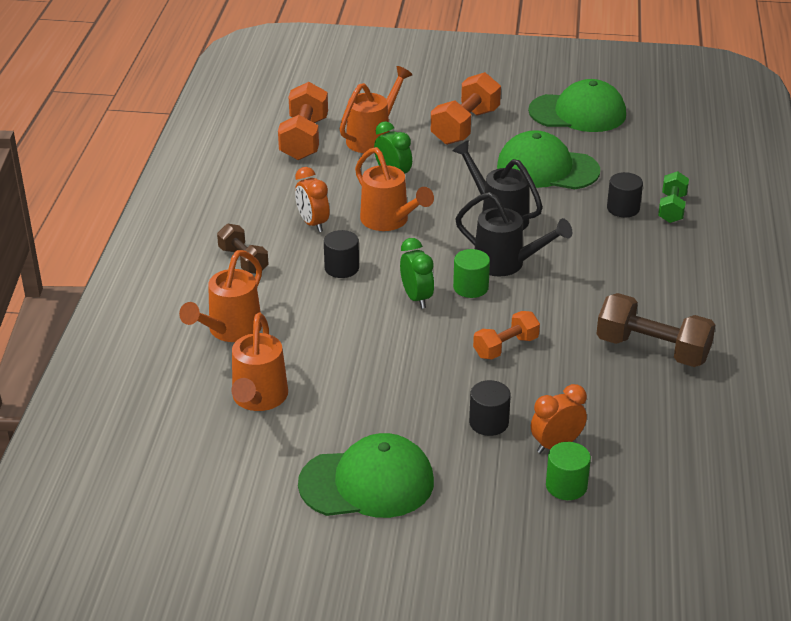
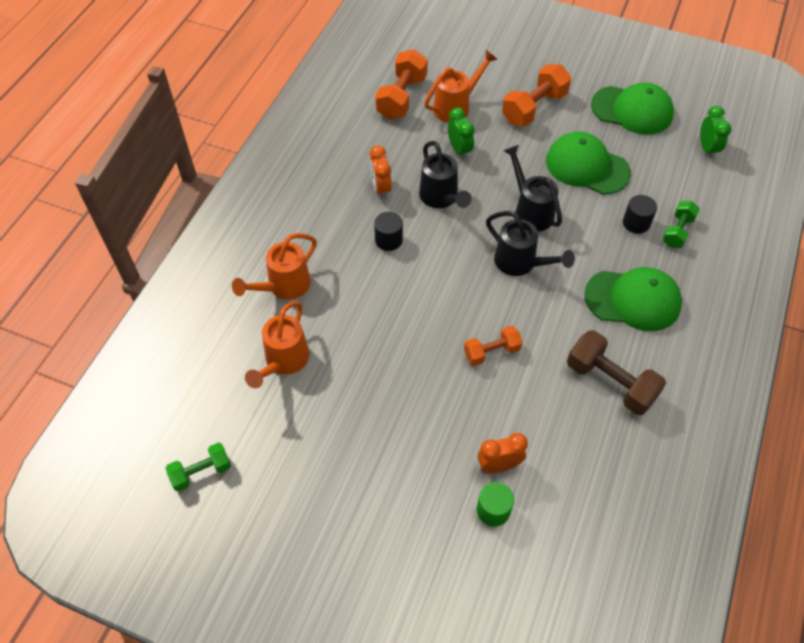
camera: 15 degrees right, 20 degrees up
(196, 520) = (201, 472): none -> green dumbbell
(243, 260) = (316, 216): brown dumbbell -> none
(367, 483) = (339, 467): green cap -> green cap (633, 300)
(389, 221) = (441, 198): orange watering can -> black watering can
(416, 298) = (437, 284): green clock -> green clock (707, 148)
(470, 287) = (483, 282): green cylinder -> none
(488, 423) = (452, 428): black cylinder -> none

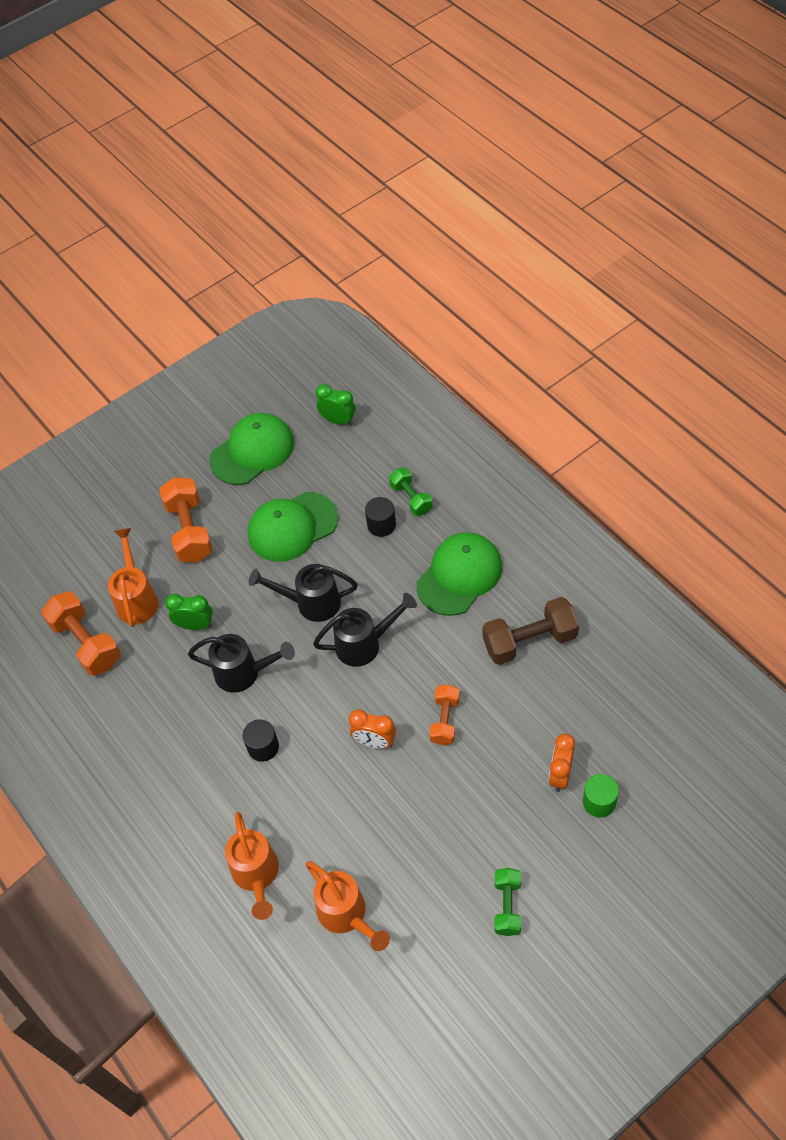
camera: 55 degrees left, 0 degrees up
(201, 472) = (427, 1050): green dumbbell -> green dumbbell (507, 906)
(381, 188) = (194, 723): orange clock -> orange clock (374, 742)

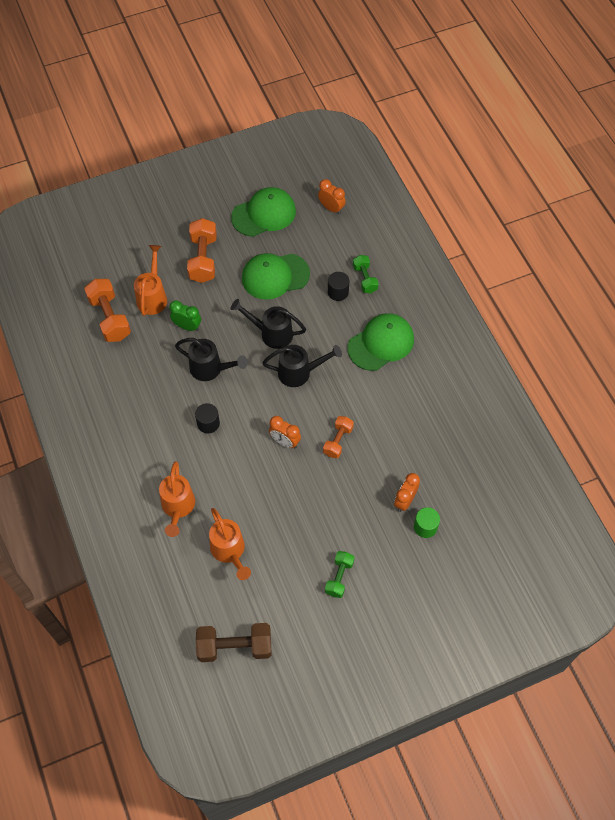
camera: 10 degrees right, 5 degrees up
(338, 420) = (331, 208): green clock -> orange clock
(530, 641) = (415, 403): brown dumbbell -> brown dumbbell (235, 647)

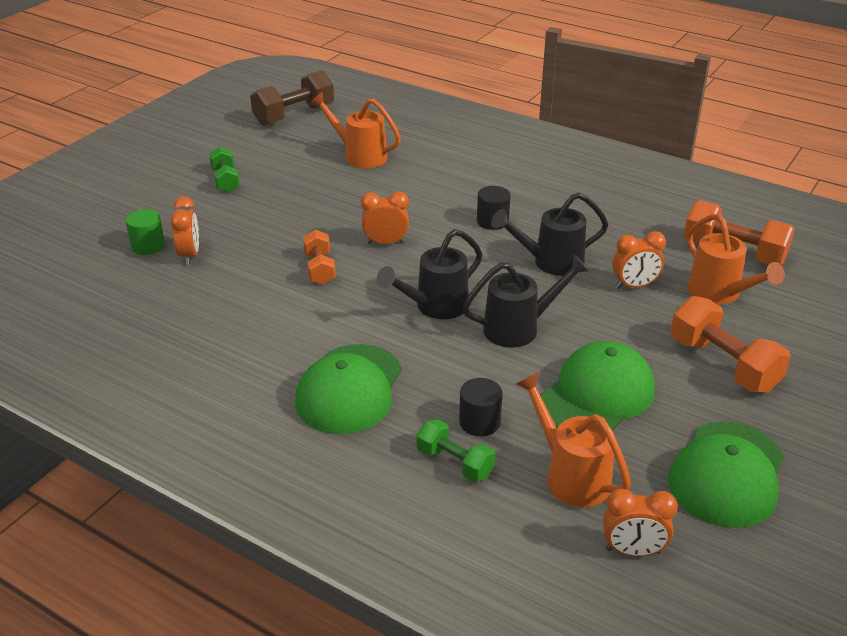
camera: 145 degrees right, 25 degrees down
(178, 507) = (446, 160): orange watering can -> orange watering can (571, 476)
(187, 326) = (634, 286): green clock -> orange clock

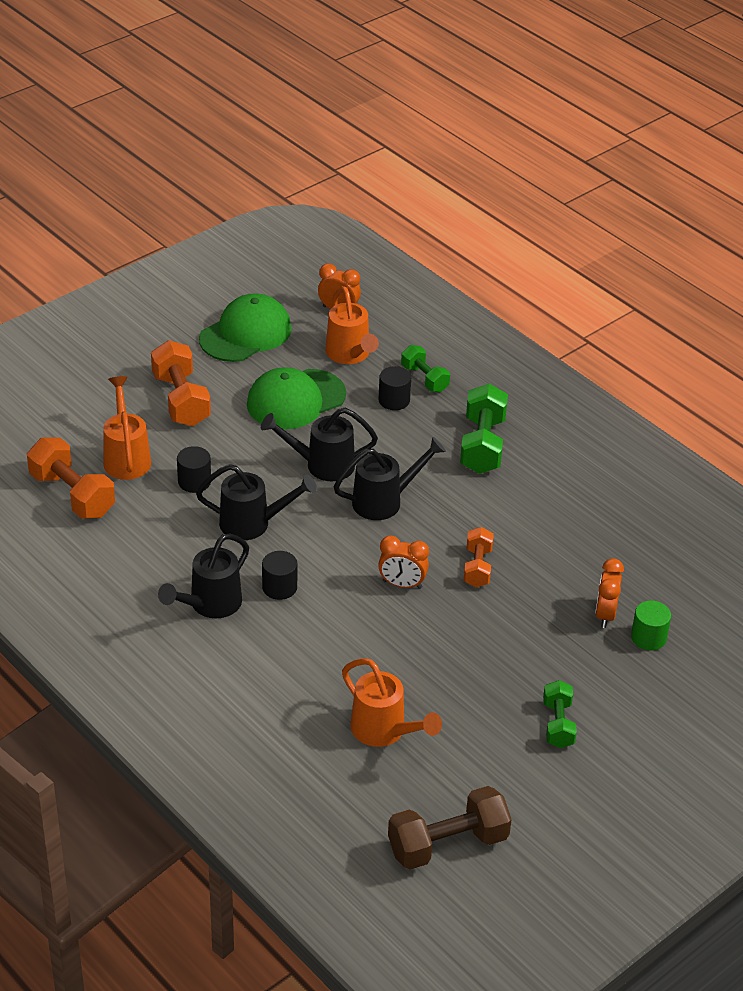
camera: 165 degrees left, 5 degrees up
(349, 389) = (482, 445): green cap -> green dumbbell
(541, 200) = (210, 604): none -> black watering can
(634, 286) = (194, 482): orange clock -> black cylinder

